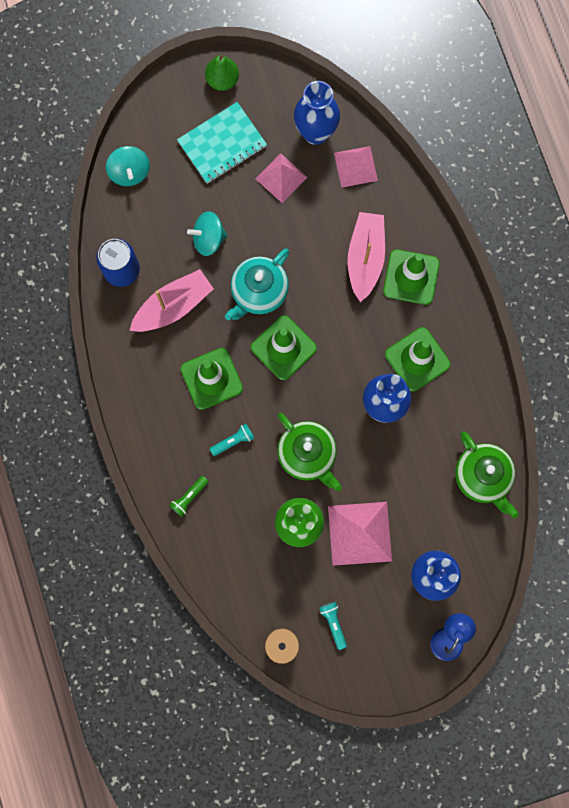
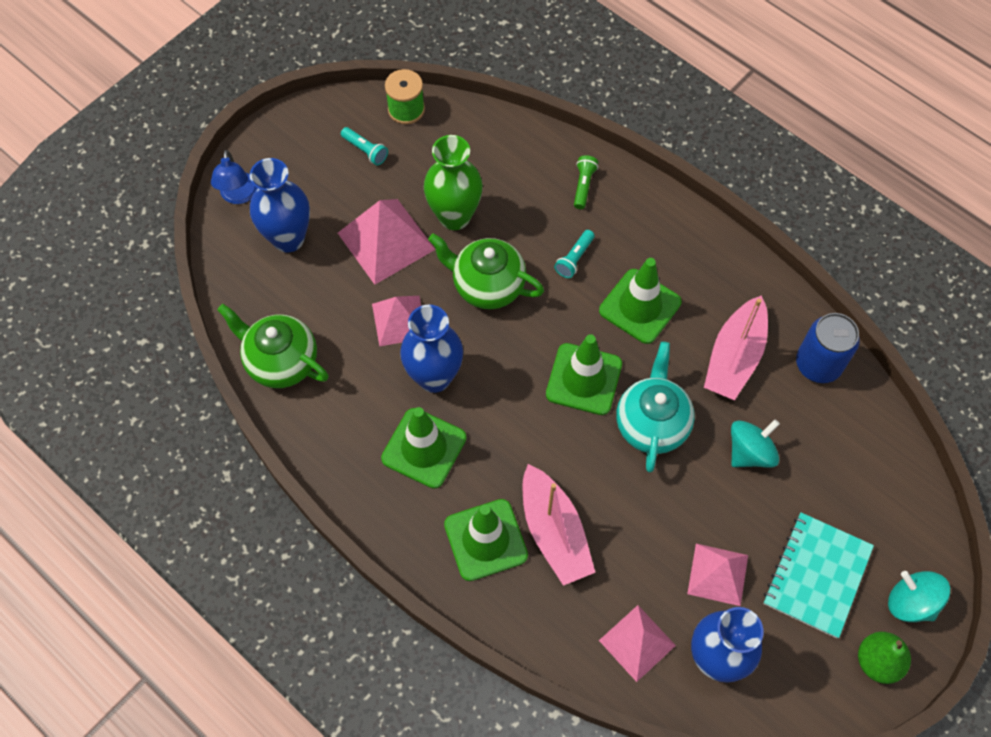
camera: 150 degrees right, 15 degrees down
(130, 172) = (895, 478): turquoise spinning top -> turquoise spinning top (911, 602)
(384, 462) = (399, 320): none -> pink pyramid

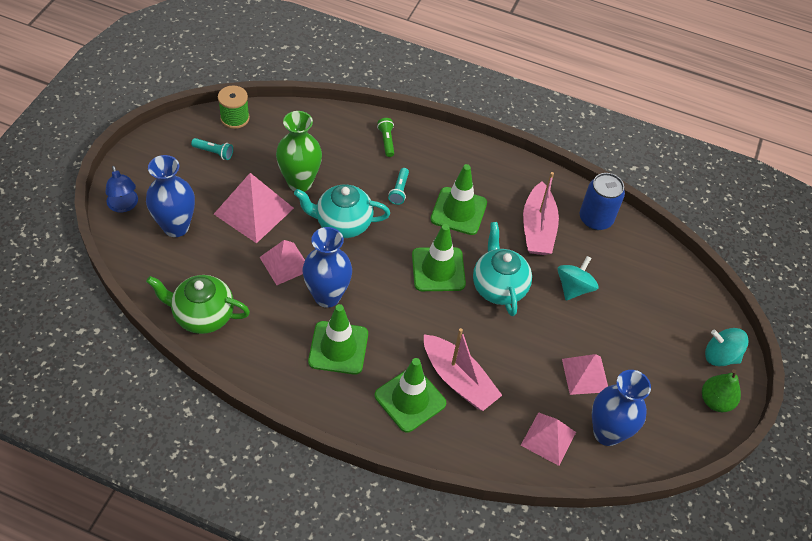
camera: 25 degrees left, 10 degrees down
(487, 286) = (342, 224): green teapot -> turquoise teapot
(816, 575) = (652, 356): turquoise notebook -> none

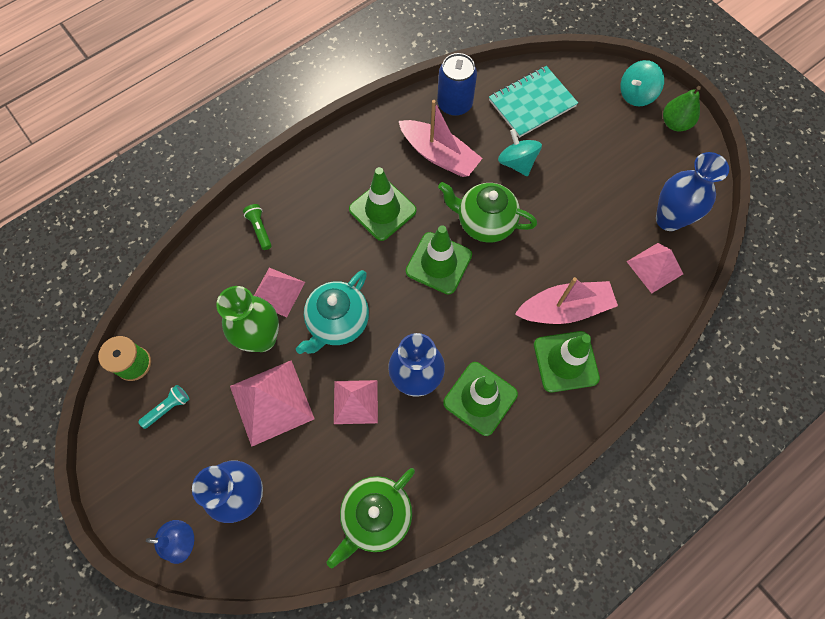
camera: 55 degrees left, 15 degrees up
(386, 141) = (260, 229): green flashlight -> green flashlight turned 45 degrees clockwise
(399, 190) = (328, 249): turquoise flashlight -> none
(498, 287) = (484, 222): turquoise teapot -> green teapot
(585, 375) = (607, 204): pink pyramid -> pink pyramid (277, 292)
(642, 275) = (532, 103): none -> turquoise notebook

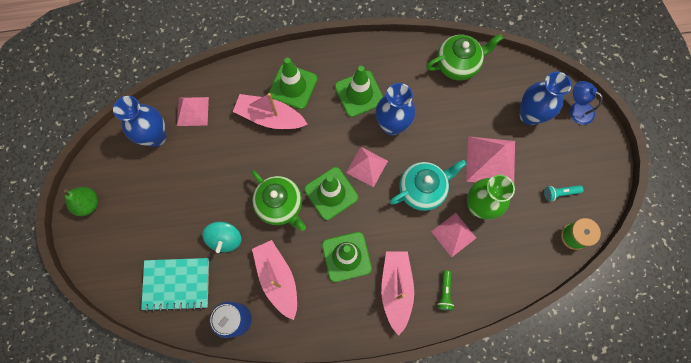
camera: 150 degrees left, 5 degrees up
(313, 206) = (396, 289): none -> pink boat
(355, 402) = (437, 132): pink pyramid -> pink pyramid (367, 166)
(636, 94) = (94, 244): turquoise spinning top -> none

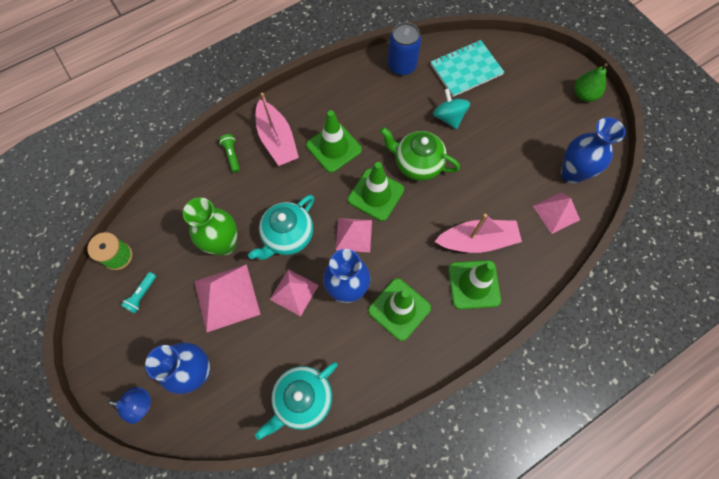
camera: 155 degrees right, 5 degrees down
(277, 279) = (385, 106): pink boat -> none
(453, 234) = (241, 207): pink pyramid -> pink pyramid (294, 292)
(458, 65) = (303, 399): green teapot -> turquoise teapot
(560, 193) = (142, 295): turquoise flashlight -> turquoise flashlight turned 150 degrees clockwise

